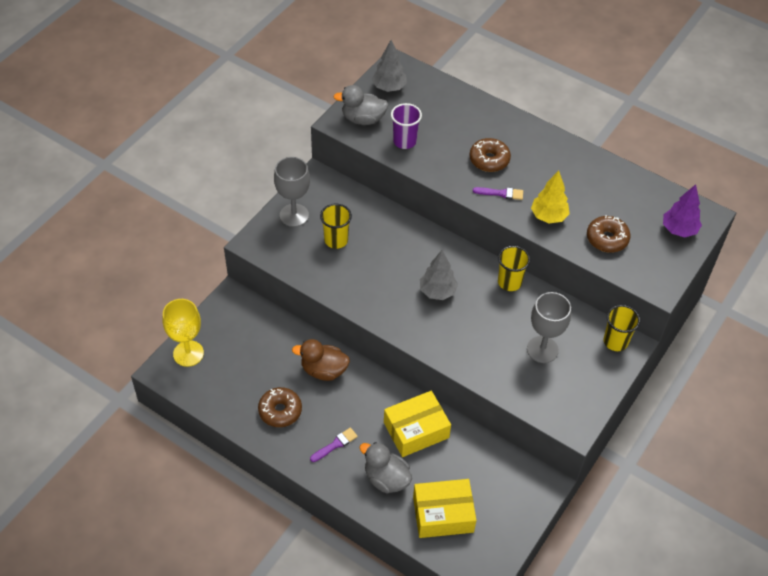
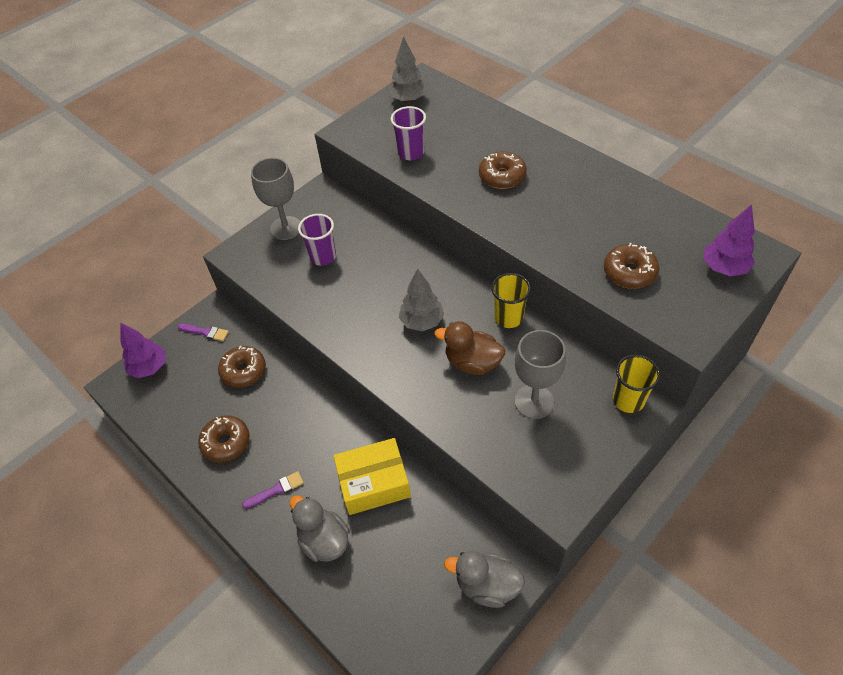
camera: 15 degrees right, 0 degrees up
(188, 353) = (149, 368): yellow goblet -> purple tree
(277, 348) = (244, 371): none -> brown donut
(323, 370) = (287, 400): brown duck -> brown duck (472, 362)
(336, 240) = (323, 257): yellow cup -> purple cup
(363, 119) = (371, 129): grey duck -> grey duck (487, 585)
(443, 514) = (381, 597): yellow box -> none
(501, 193) = (508, 213): purple brush -> purple brush (205, 332)
(548, 216) = (560, 242): yellow tree -> none

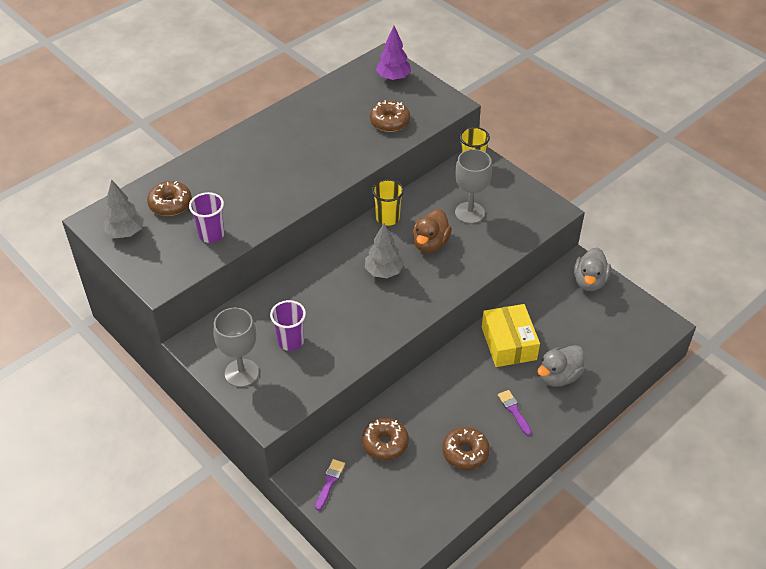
camera: 90 degrees left, 5 degrees down
(149, 368) = (369, 532): purple tree -> none
(502, 176) = (264, 177): brown donut -> brown donut (170, 204)

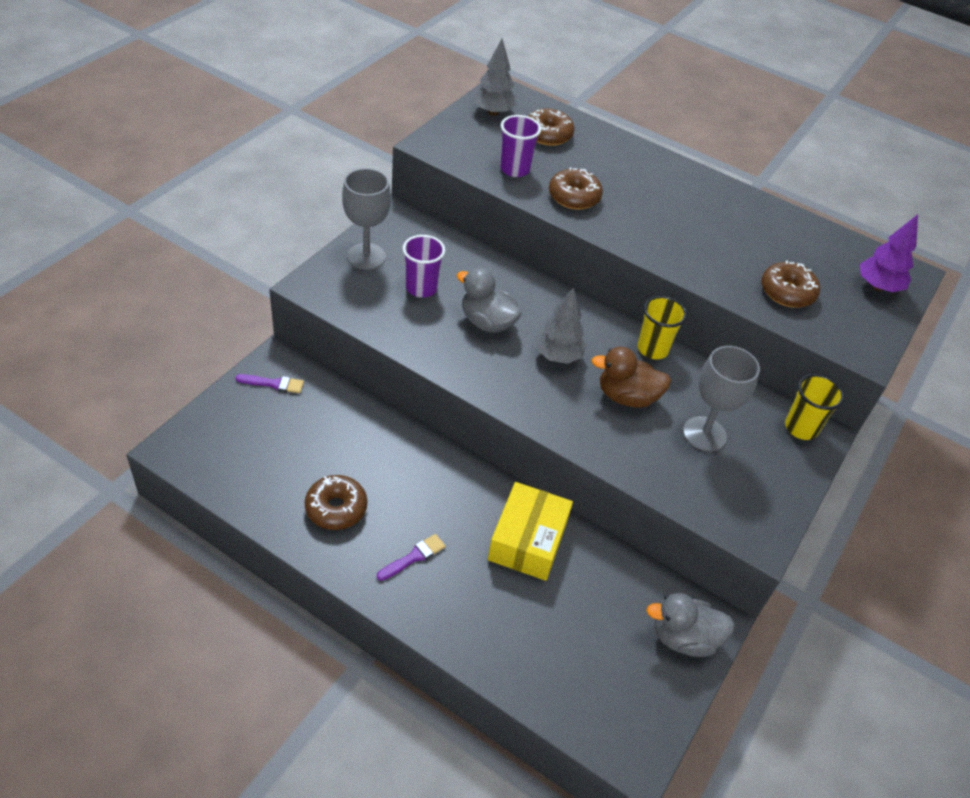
camera: 70 degrees right, 0 degrees up
(385, 443) = (335, 426): brown donut -> brown donut (574, 197)
(509, 343) = (528, 541): yellow box -> yellow box turned 45 degrees counterclockwise
(558, 376) = (487, 607): grey duck -> grey duck (487, 322)

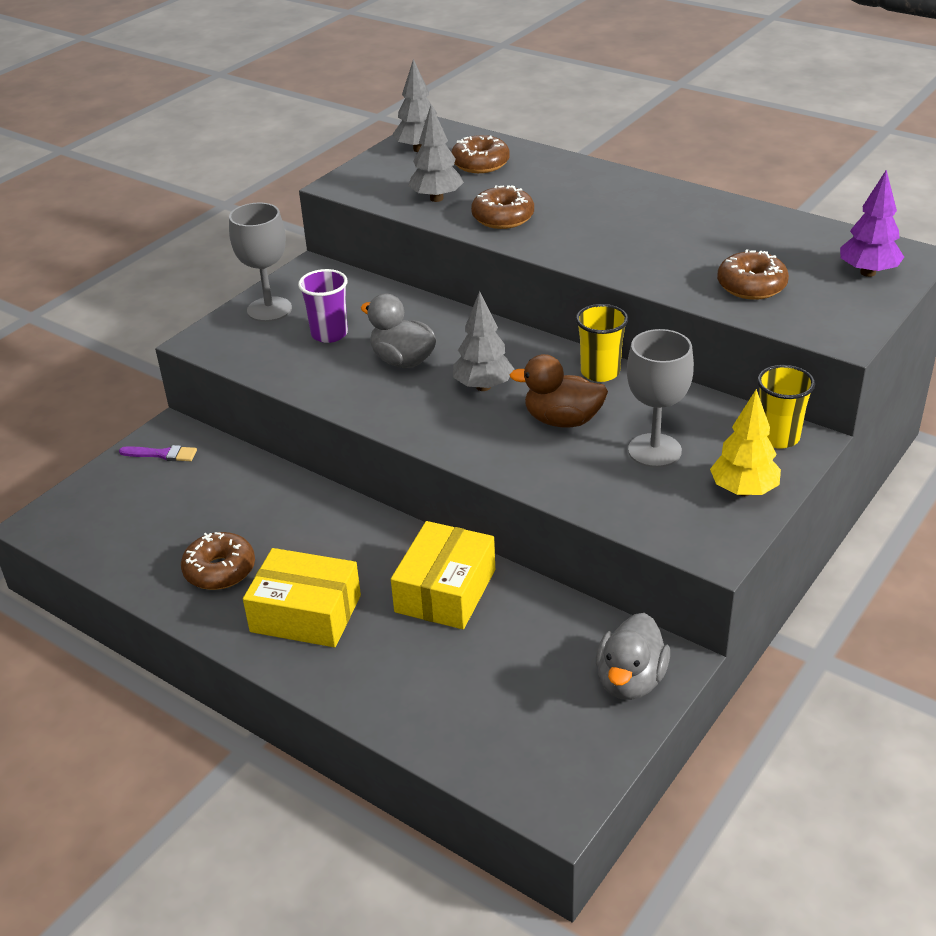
camera: 10 degrees right, 10 degrees down
(413, 557) = (306, 613): purple brush -> yellow box
(514, 169) = (436, 198): purple cup -> grey tree
(683, 638) = (630, 681): grey duck -> grey duck turned 75 degrees counterclockwise
(778, 480) = (743, 491): none -> yellow tree

